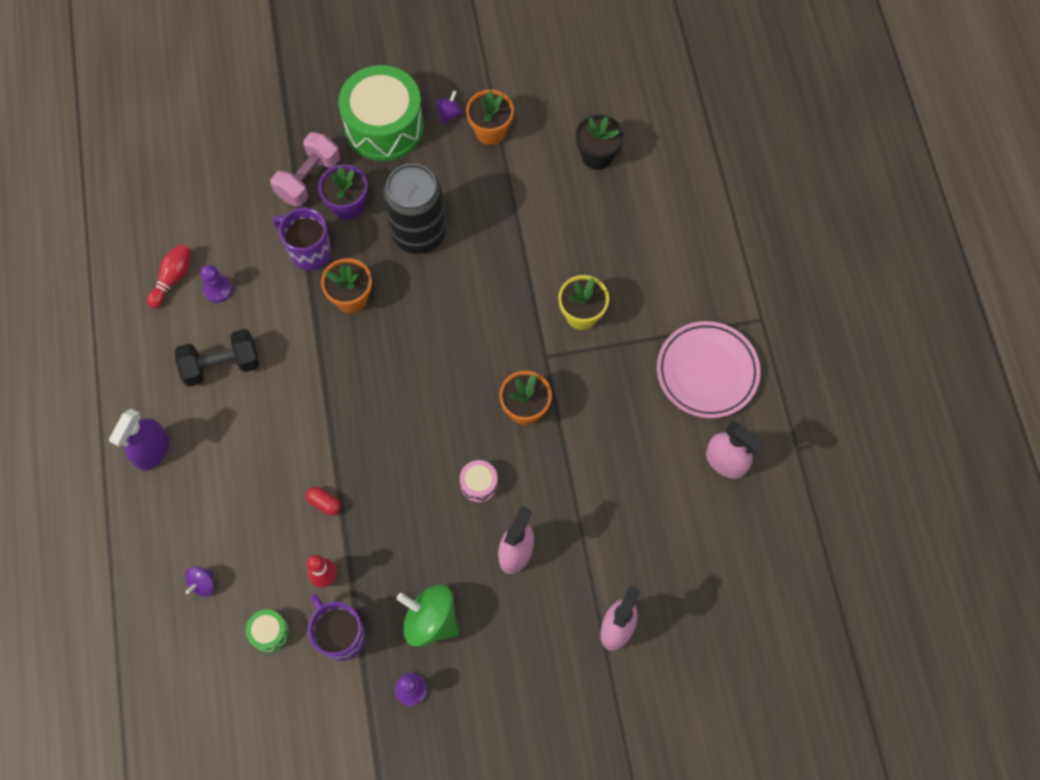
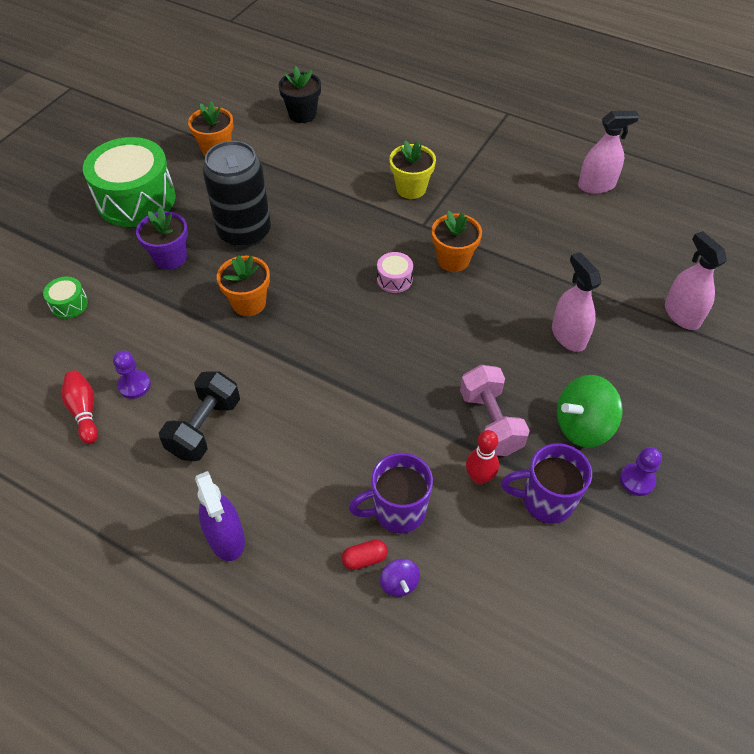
camera: 50 degrees left, 15 degrees down
(269, 632) = (496, 557): green drum -> green drum (69, 304)
(308, 179) = (118, 266): pink dumbbell -> pink dumbbell (490, 422)
(309, 252) = (178, 304): purple mug -> purple mug (397, 511)
(325, 503) = (409, 434): red capsule -> red capsule (364, 558)
(449, 114) = (175, 162): purple spinning top -> none
(479, 484) = (489, 323): pink drum -> pink drum (394, 279)
(707, 372) = (520, 156): pink plate -> none

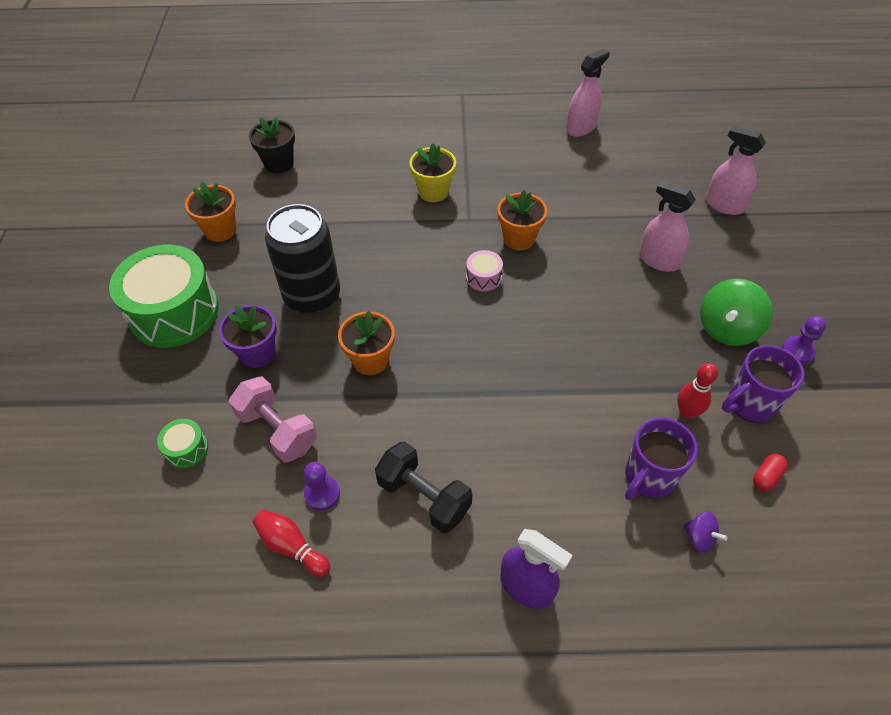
camera: 30 degrees left, 0 degrees up
(205, 427) = (424, 497): black dumbbell -> black dumbbell turned 45 degrees counterclockwise
(364, 558) = (656, 533): red capsule -> red capsule (766, 477)
(490, 422) = (658, 361): pink dumbbell -> pink dumbbell (277, 430)

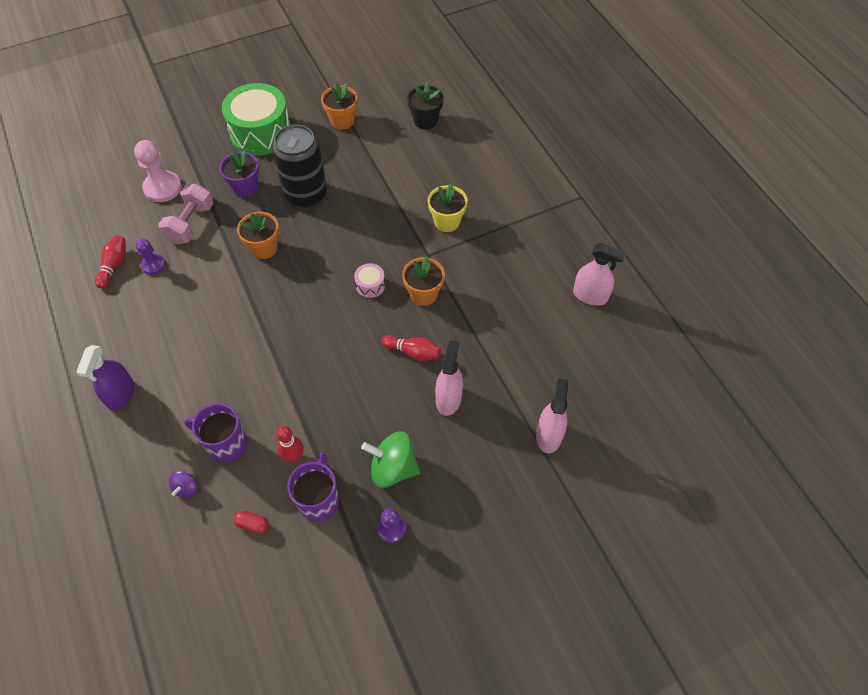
camera: 65 degrees right, 5 degrees up
(187, 449) = (163, 188): green drum -> pink pawn
(424, 497) = (168, 317): black dumbbell -> none
(590, 269) = (413, 352): none -> red bowling pin
(749, 404) = (319, 500): purple mug -> purple mug turned 60 degrees clockwise

